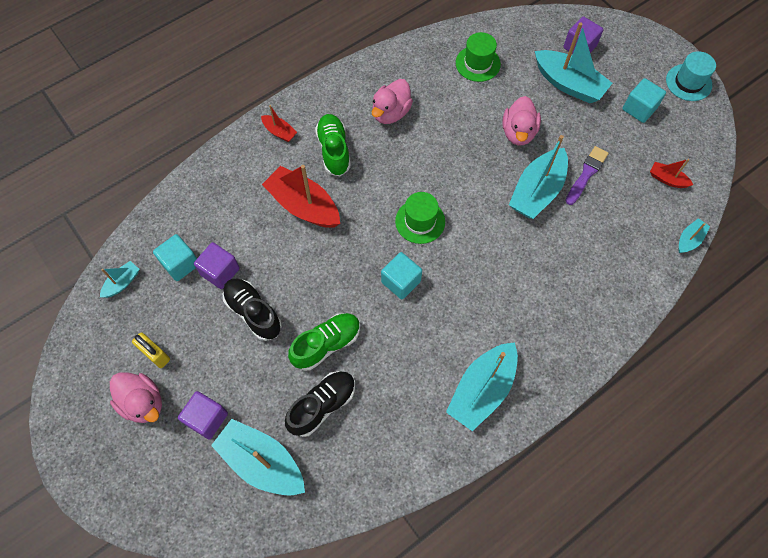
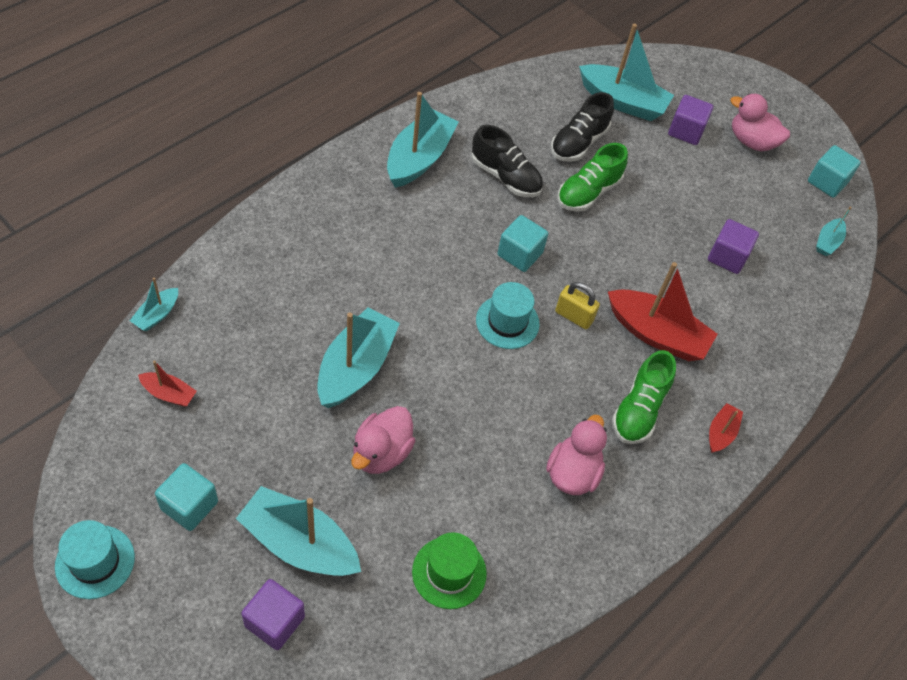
camera: 165 degrees right, 10 degrees down
(155, 354) = (759, 179): yellow padlock -> yellow padlock (574, 316)
(180, 264) = (774, 263): turquoise cube -> turquoise cube (827, 182)
(253, 313) = (675, 218): black shoe -> black shoe (505, 177)
(279, 132) = (721, 432): red boat -> red boat turned 90 degrees clockwise
(334, 150) = (639, 409): green shoe -> green shoe turned 45 degrees clockwise
(420, 221) = (507, 322): green hat -> turquoise hat
(518, 132) = (381, 453): pink duck -> pink duck turned 150 degrees counterclockwise
(586, 174) = (285, 395): purple brush -> none

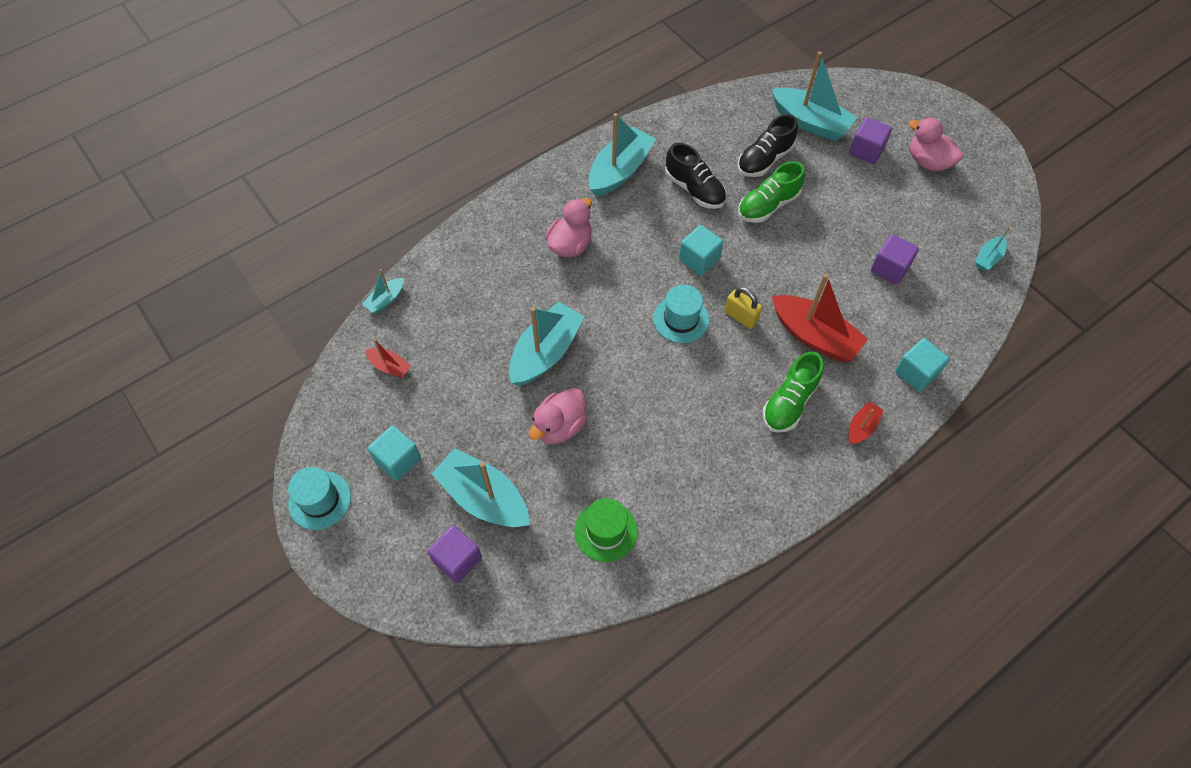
camera: 15 degrees right, 5 degrees up
(572, 473) = (723, 454): pink duck -> pink duck (570, 245)
(827, 182) = (996, 202): turquoise cube -> turquoise cube (916, 373)

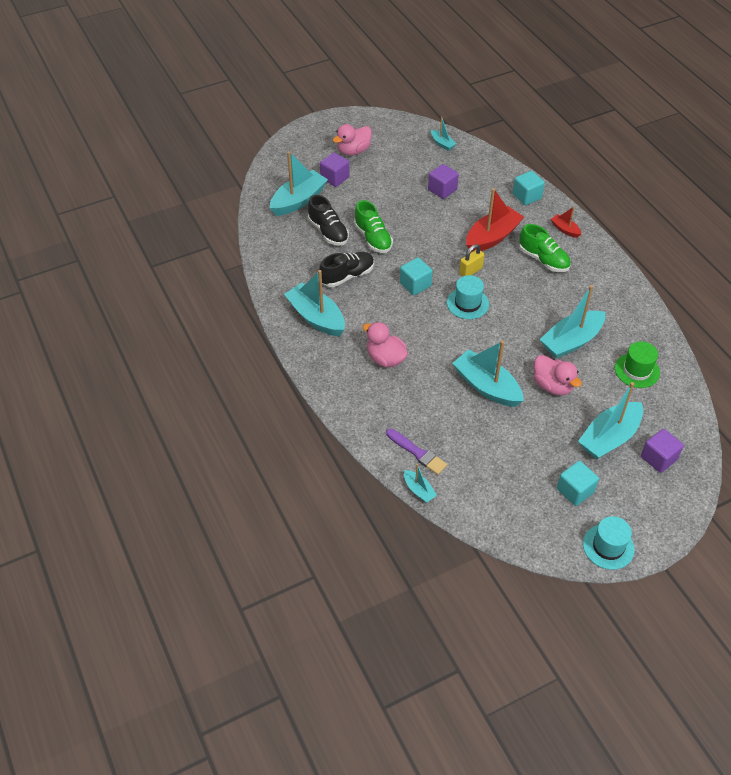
camera: 80 degrees left, 10 degrees down
(390, 367) = (487, 491): red boat -> none
(436, 293) = (417, 453): none -> purple brush
(641, 445) = (571, 341): none -> turquoise boat

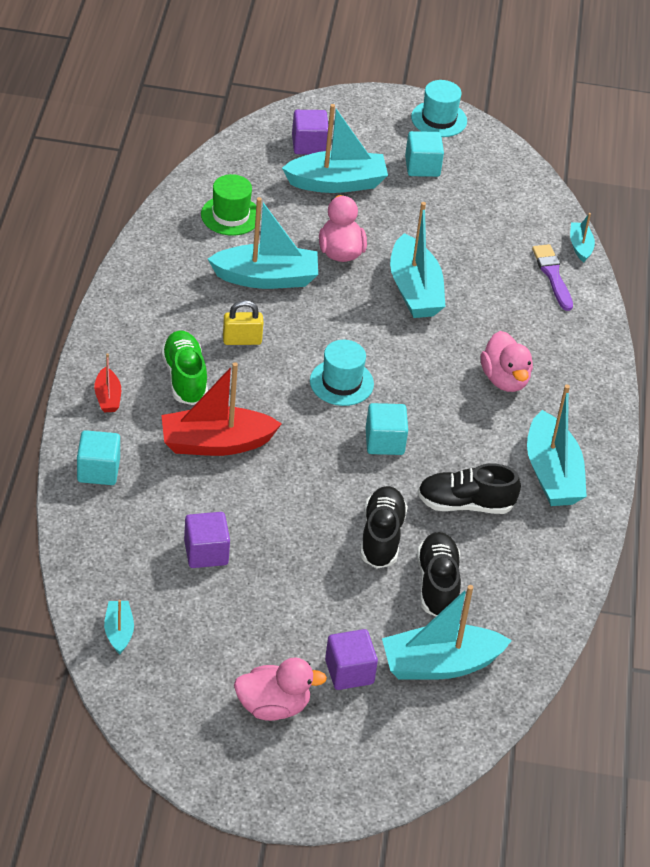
camera: 150 degrees left, 5 degrees down
(373, 238) = (381, 537): green shoe -> black shoe
(470, 271) = (294, 417): yellow padlock -> yellow padlock (242, 340)

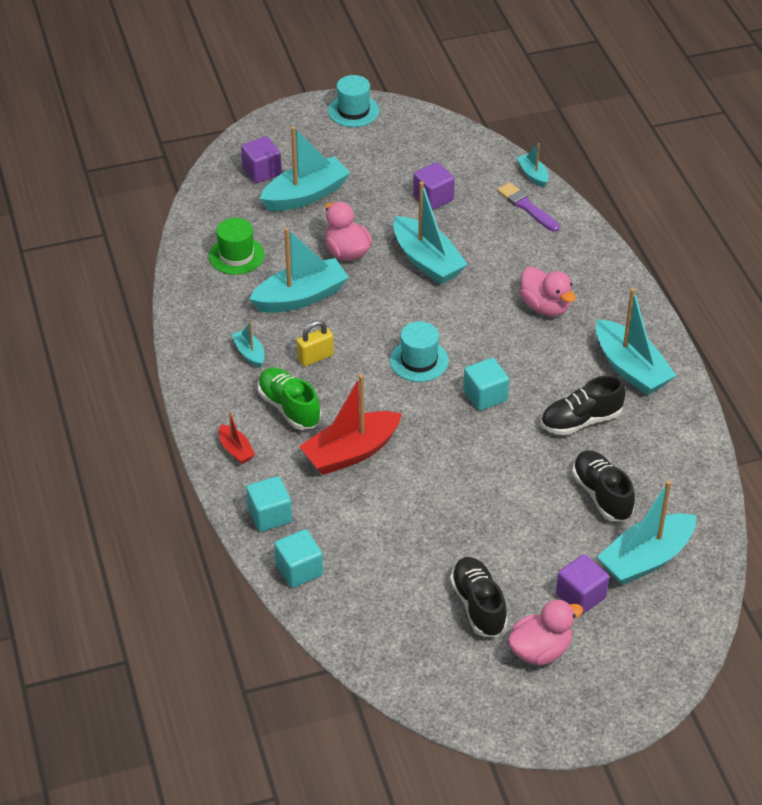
camera: 20 degrees left, 0 degrees up
(119, 631) = (376, 643): turquoise boat -> turquoise boat (249, 353)
(206, 552) = (403, 547): purple cube -> purple cube (433, 198)
(381, 537) = (533, 475): black shoe -> black shoe (478, 605)
(422, 166) = (366, 155): turquoise cube -> turquoise cube (299, 570)

